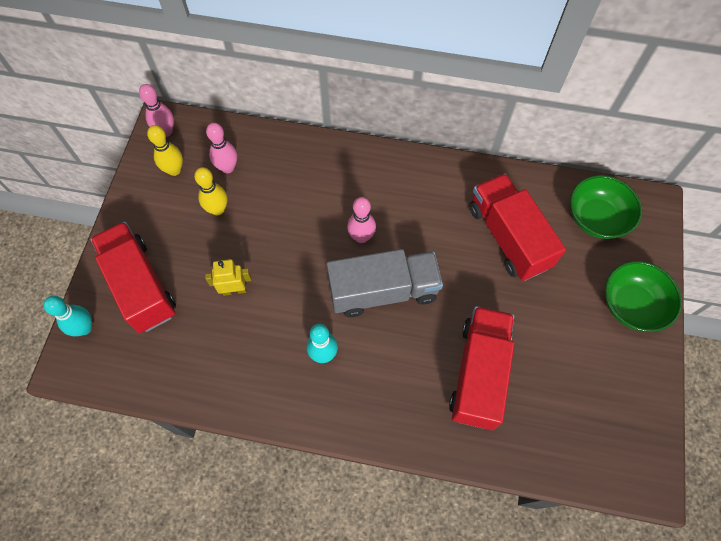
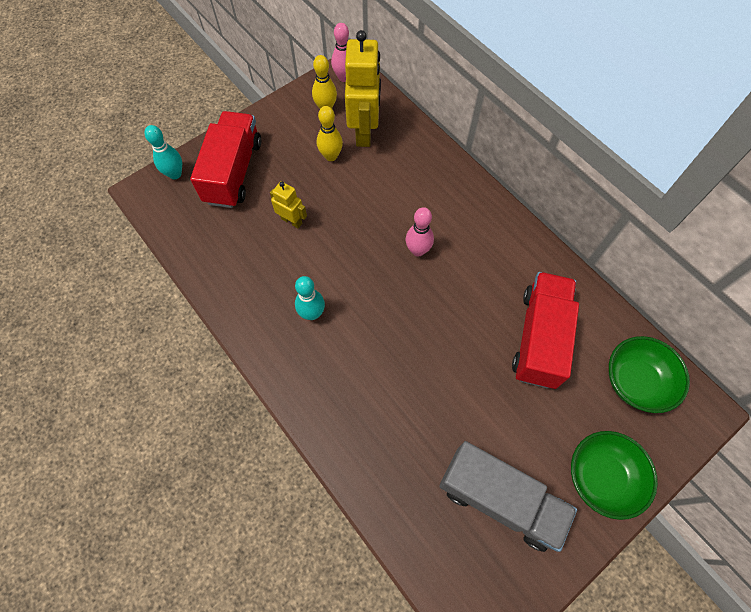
camera: 40 degrees right, 0 degrees up
(227, 167) = (364, 131): pink bowling pin -> yellow robot
(383, 291) = (398, 303): grey truck -> grey truck (499, 499)
(479, 373) = (416, 423): red truck -> none

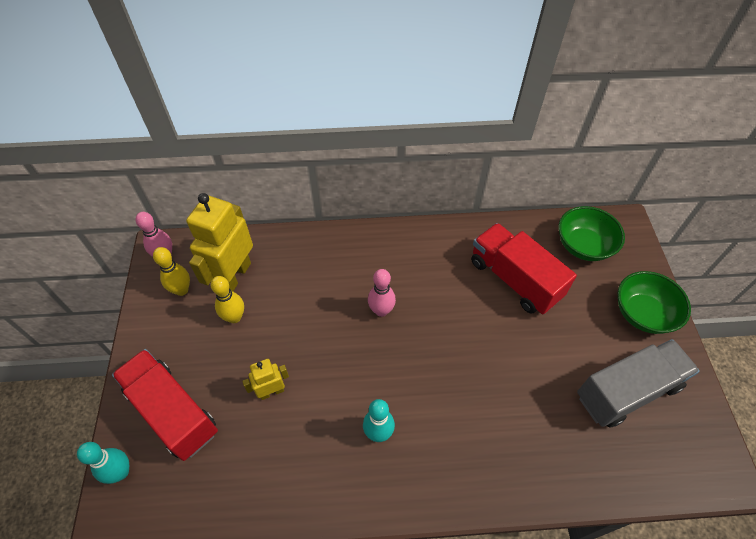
camera: 55 degrees left, 10 degrees down
(364, 131) = (234, 276): yellow robot -> yellow robot turned 105 degrees counterclockwise

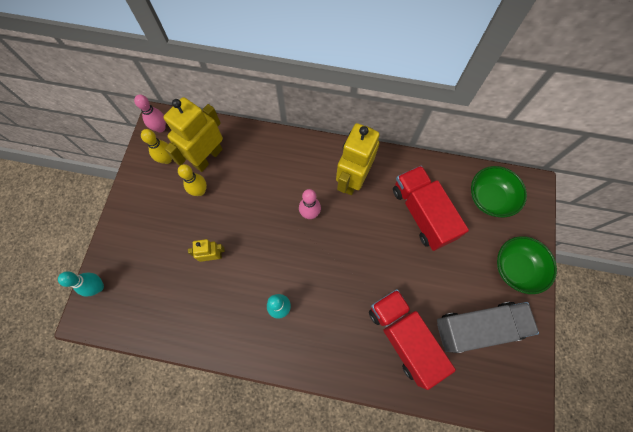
camera: 15 degrees right, 15 degrees up
(173, 411) = (141, 252): red truck -> red truck (403, 337)
(420, 261) = (352, 179): none -> yellow robot

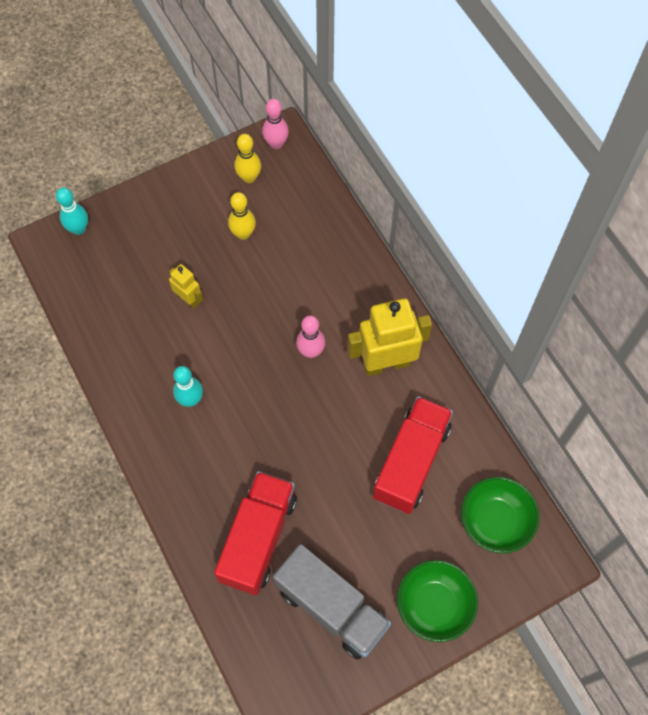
camera: 50 degrees right, 5 degrees down
(207, 157) = (284, 211): yellow robot -> none

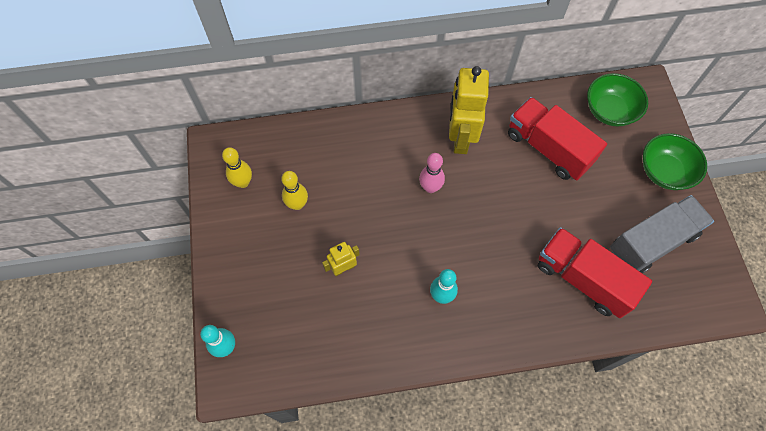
camera: 70 degrees left, 0 degrees up
(276, 144) = (220, 151): pink bowling pin -> none

